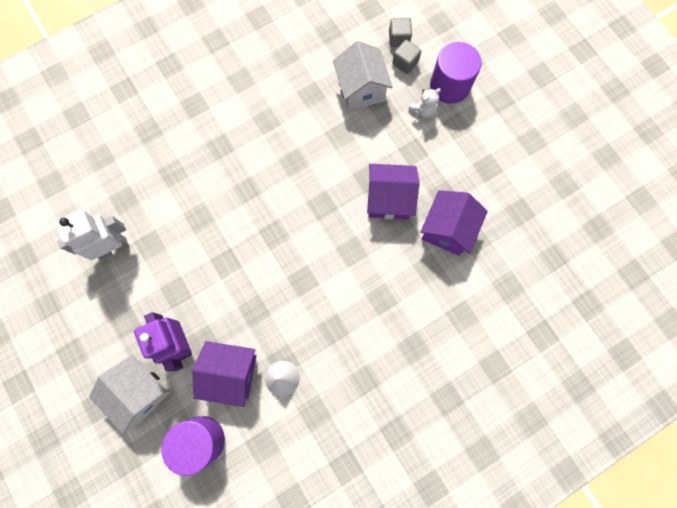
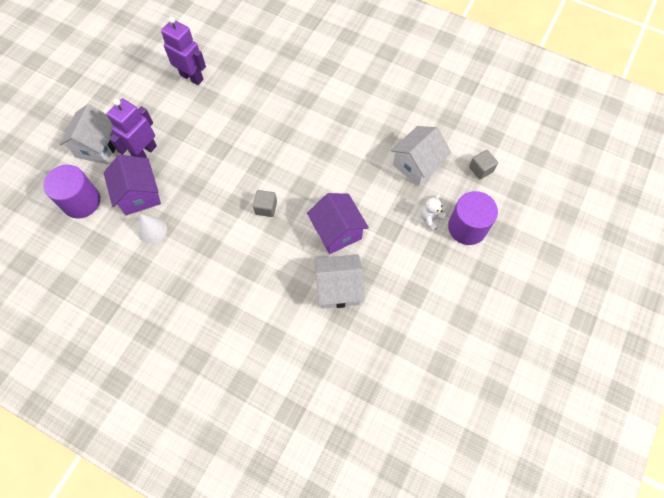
camera: 60 degrees right, 10 degrees down
(113, 247) = (192, 77): white robot -> purple robot
(405, 63) = (463, 184): grey cube -> grey cube (266, 208)
(423, 110) = (431, 219): white teddy bear -> white teddy bear turned 105 degrees clockwise
(447, 229) = (338, 288): purple house -> white house

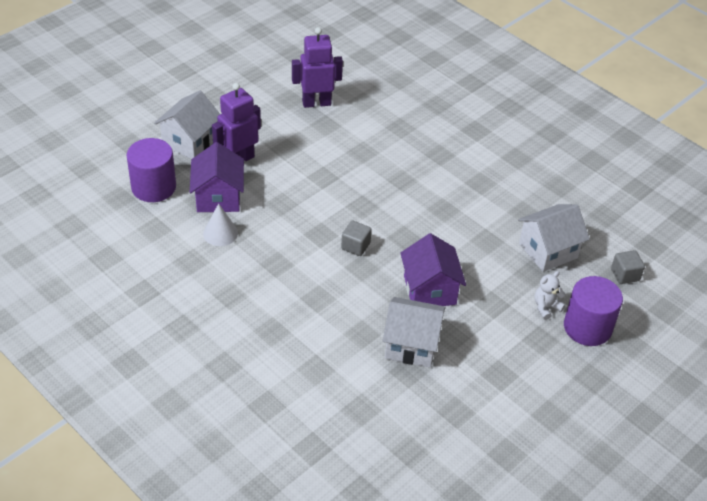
camera: 15 degrees right, 20 degrees down
(192, 77) = (316, 103): purple robot -> purple robot turned 60 degrees counterclockwise

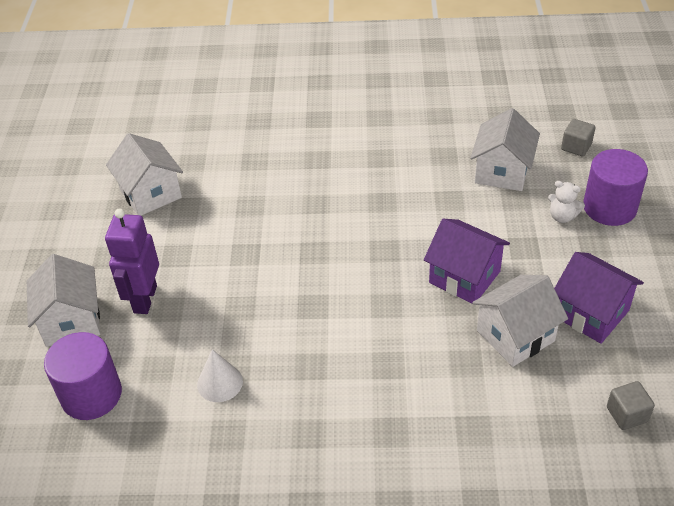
camera: 40 degrees left, 0 degrees up
(218, 197) = (172, 350): purple house -> purple house (591, 313)
(316, 103) = (150, 193): purple robot -> white house
(355, 246) = (356, 291): grey cube -> grey cube (627, 414)
(546, 307) = (562, 216): white teddy bear -> white teddy bear turned 75 degrees counterclockwise

